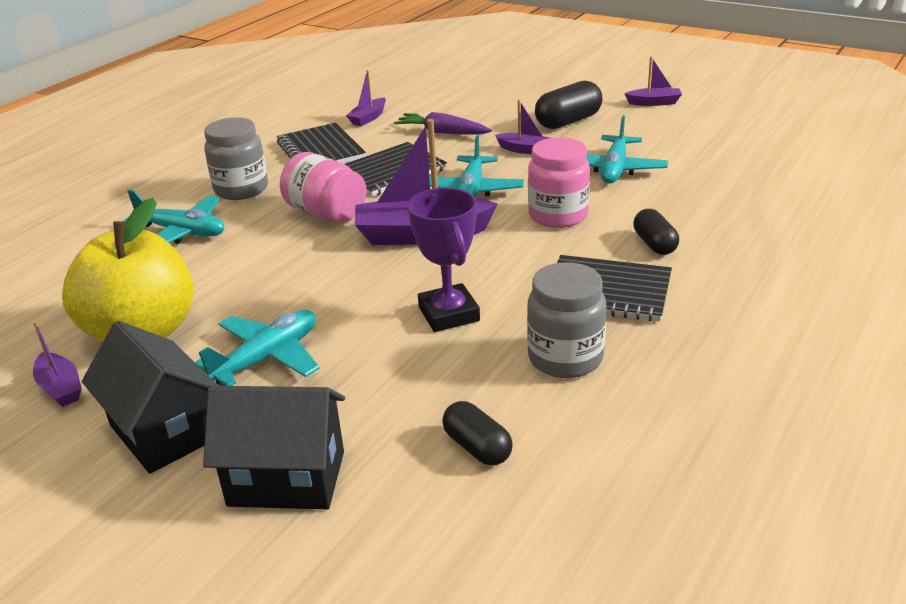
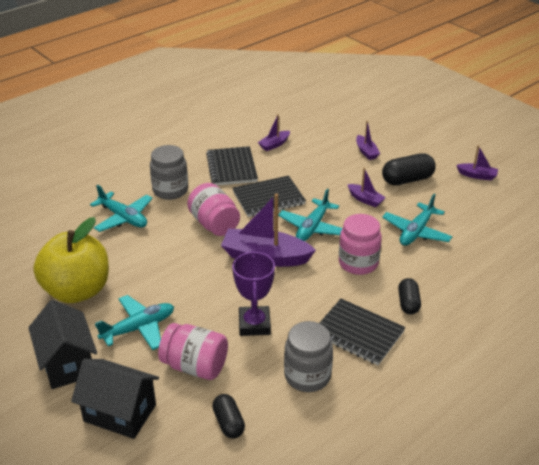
camera: 15 degrees right, 5 degrees up
(60, 388) = (23, 318): purple boat -> purple boat (366, 152)
(383, 386) = (195, 366): none -> pink jar
(442, 133) = (317, 170): purple carrot -> none

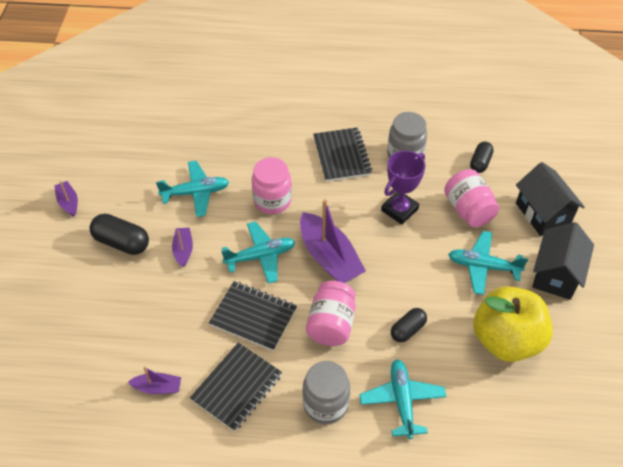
camera: 135 degrees left, 15 degrees up
(366, 152) = (99, 302): purple boat -> none
(408, 303) = (284, 150): black capsule -> black capsule (407, 330)

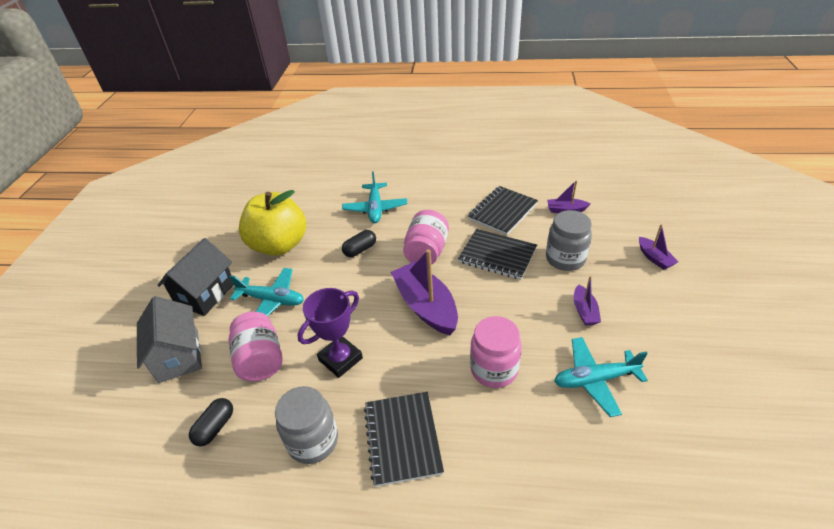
camera: 175 degrees left, 10 degrees down
(68, 202) = (756, 365): purple boat -> purple boat (654, 258)
(122, 242) = (658, 318): black capsule -> none
(260, 256) = (499, 306): turquoise plane -> none
(325, 404) = (433, 205): grey jar -> grey jar (565, 259)
(542, 214) = (179, 356): black house -> grey house

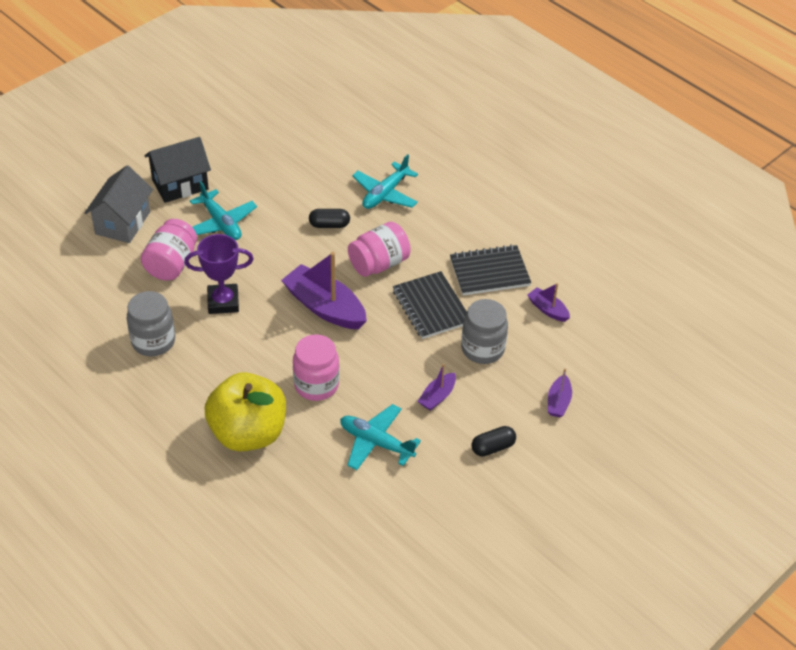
camera: 35 degrees right, 5 degrees up
(215, 427) = (104, 290): black capsule -> black capsule (493, 447)
(279, 245) = (272, 177): yellow apple -> yellow apple (248, 433)
(402, 439) = (207, 381): black notebook -> none
(426, 306) = (325, 307): purple boat -> purple boat turned 60 degrees counterclockwise

